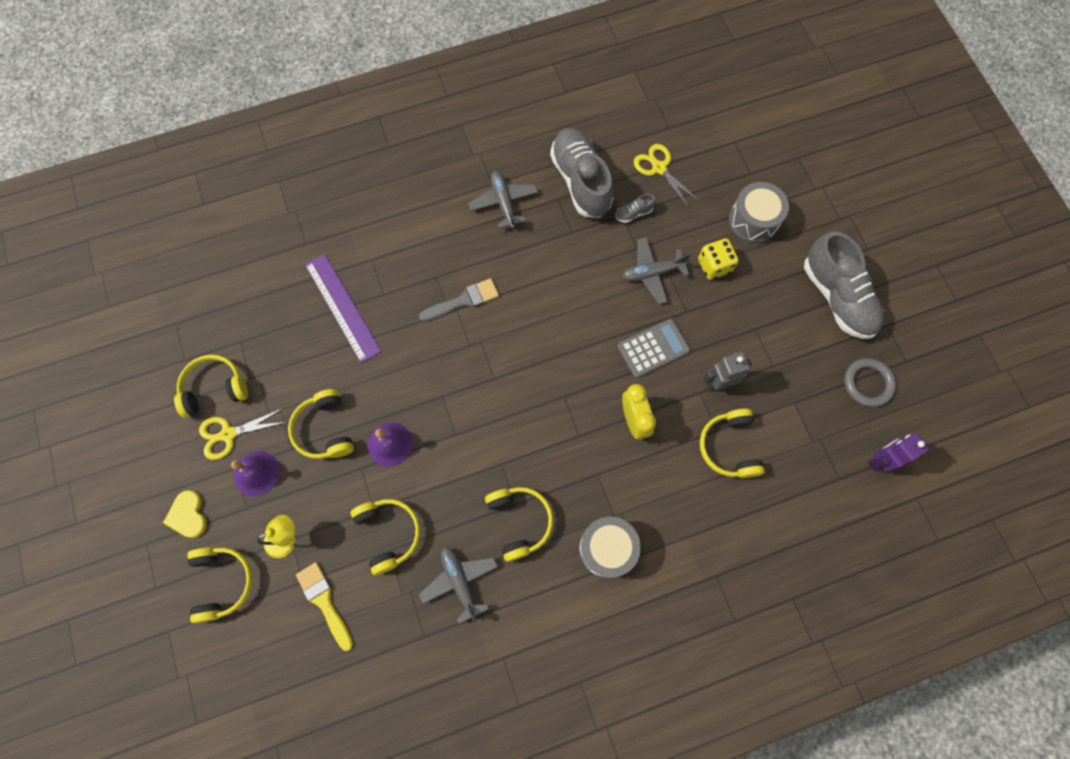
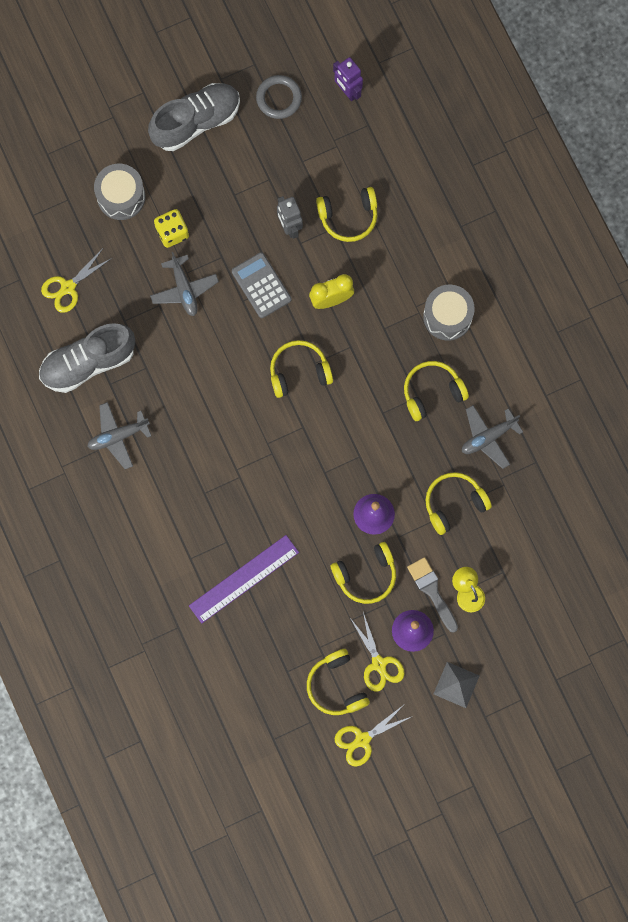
camera: 95 degrees left, 5 degrees up
(153, 410) = (362, 739): none -> yellow scissors
(188, 515) = (456, 685): yellow heart -> grey pyramid
(223, 582) = (510, 641): yellow headphones -> yellow headphones (299, 371)
(324, 601) = (517, 550): yellow brush -> none
(463, 301) = (227, 464): grey brush -> grey brush (432, 591)
(633, 213) = (121, 310): grey shoe -> none

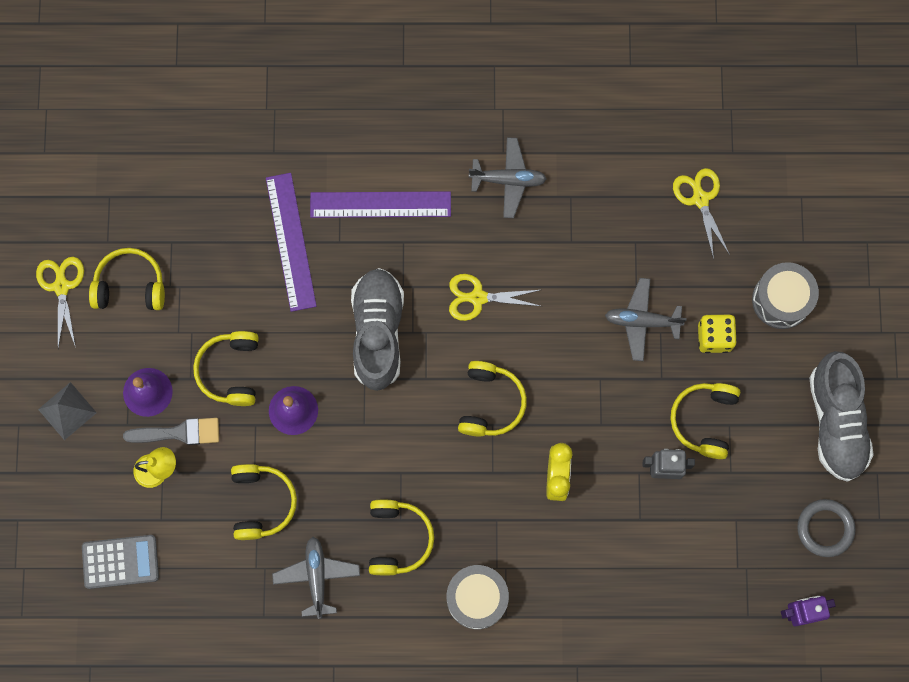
camera: 115 degrees right, 0 degrees up
(88, 363) = (604, 184): grey shoe -> grey shoe (378, 332)
(118, 436) = (508, 180): grey plane -> grey plane turned 90 degrees clockwise
(182, 524) = (380, 205): none -> purple ruler
(261, 285) = (608, 407): grey calculator -> grey calculator (120, 561)
(348, 217) = (645, 541): yellow headphones -> yellow headphones (704, 420)
(379, 663) = (131, 340): yellow scissors -> yellow scissors (478, 297)

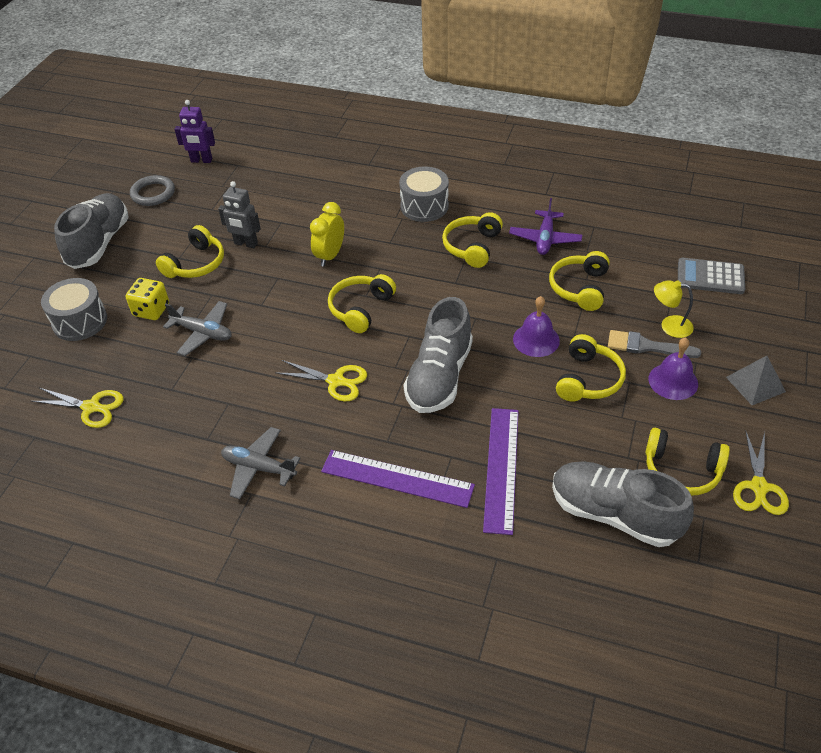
camera: 160 degrees left, 30 degrees down
(183, 222) = (614, 514): none -> grey shoe
(317, 577) = (545, 239): grey plane -> purple plane
(700, 199) = (91, 407): yellow scissors -> yellow scissors turned 75 degrees counterclockwise

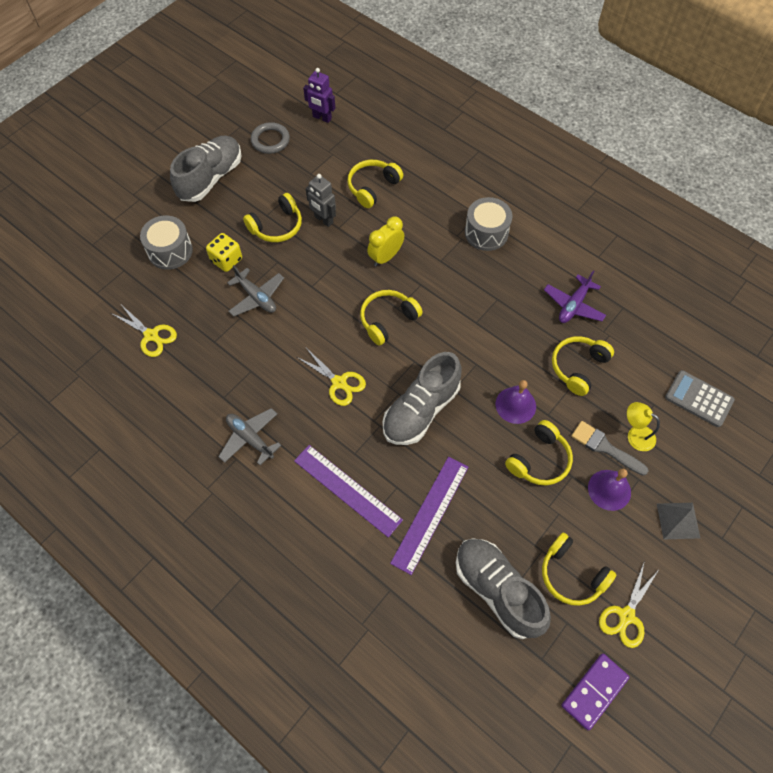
camera: 20 degrees right, 15 degrees up
(472, 247) = (507, 290): yellow headphones -> yellow headphones (372, 187)
(771, 571) = (594, 691): none -> purple domino

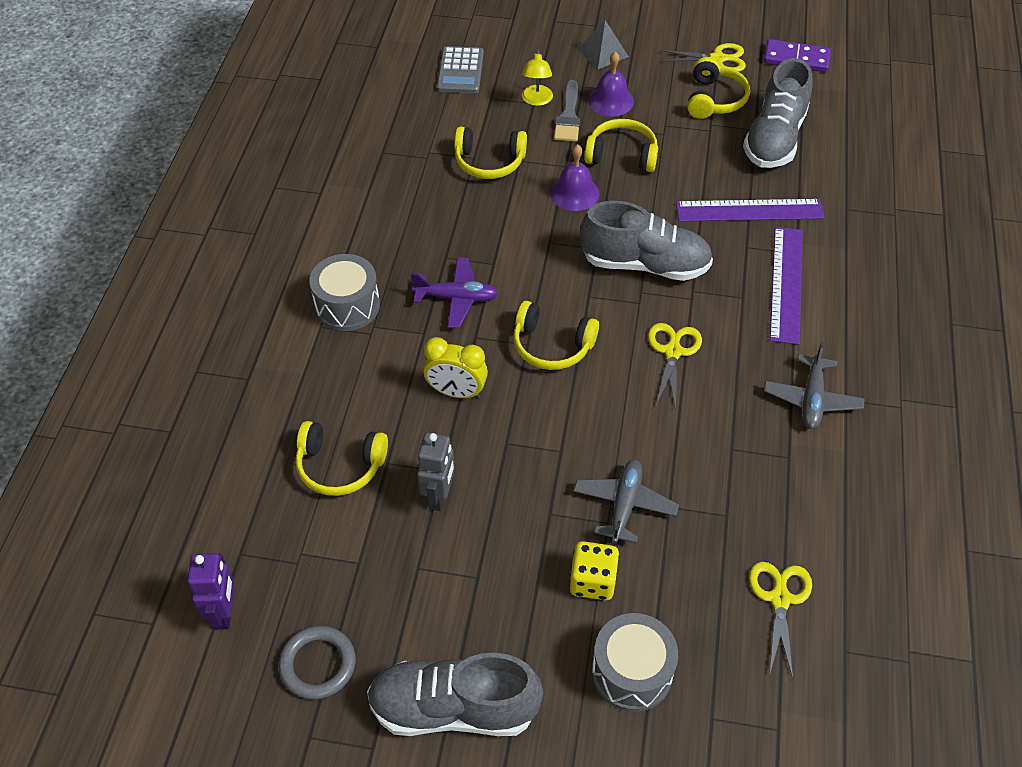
camera: 120 degrees left, 10 degrees down
(277, 226) = (489, 550): yellow headphones -> none
(573, 305) = (407, 191): purple plane -> purple plane (456, 298)

